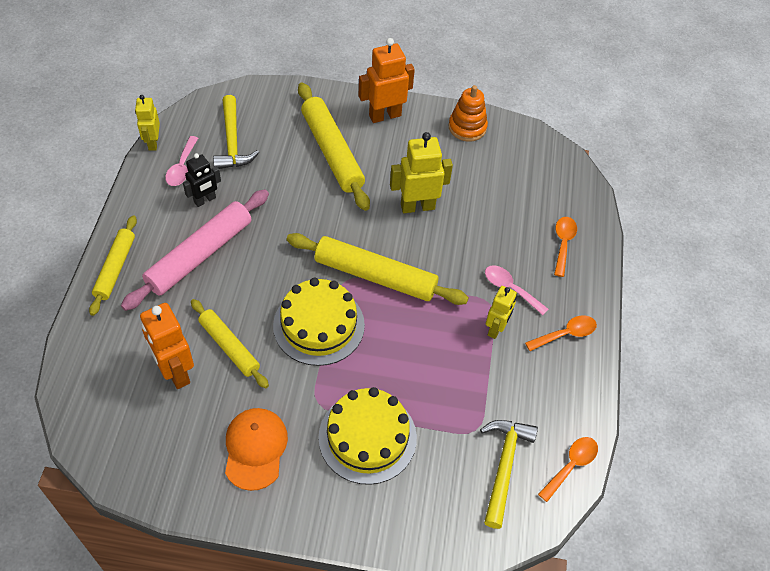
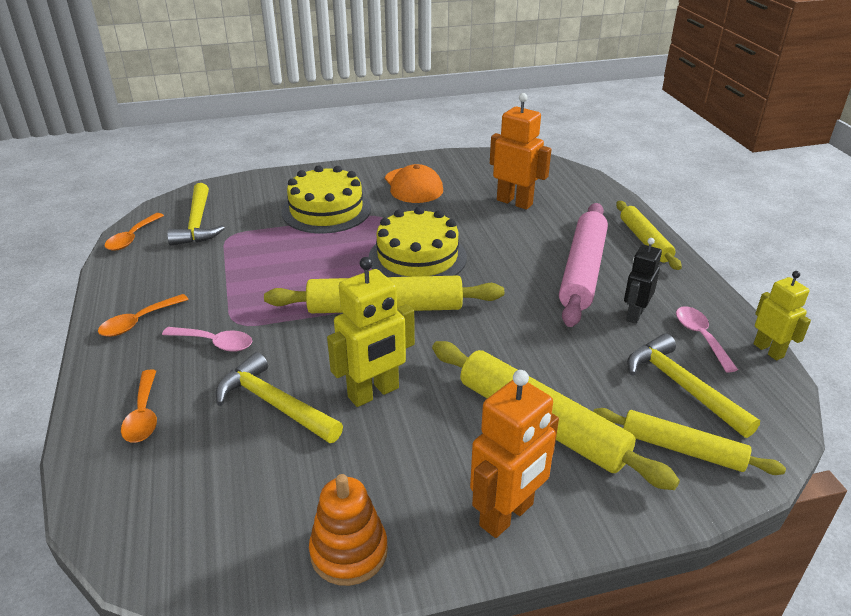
camera: 160 degrees right, 20 degrees down
(229, 346) = (486, 225): yellow rolling pin -> yellow rolling pin (682, 449)
(481, 221) = (274, 404): none -> yellow hammer
(496, 329) = (225, 304): yellow robot -> none

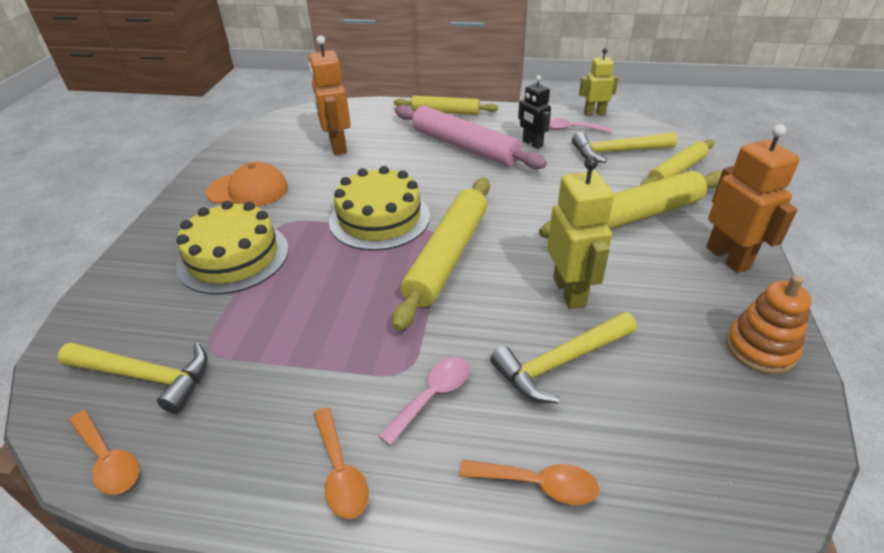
camera: 65 degrees left, 5 degrees up
(514, 202) = (337, 146): orange robot -> orange robot turned 75 degrees counterclockwise

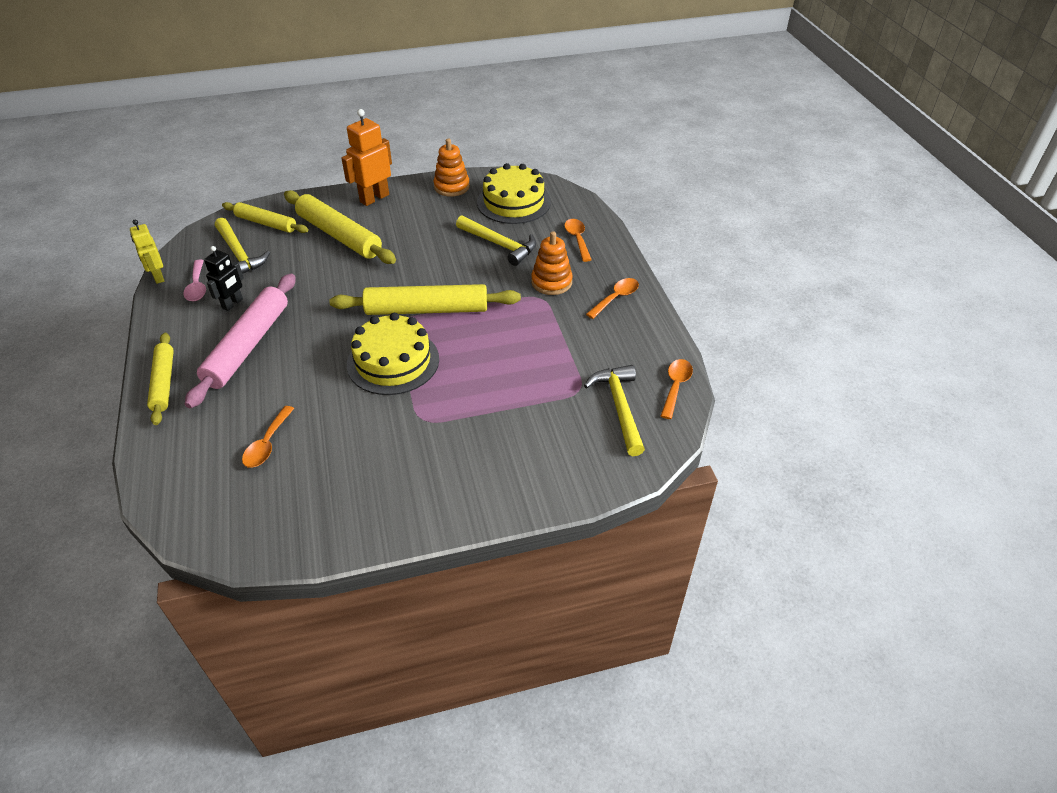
camera: 115 degrees left, 5 degrees up
(233, 257) = (484, 429): yellow cake -> yellow cake (513, 202)
(248, 190) = (380, 476): orange cap -> none
(337, 146) = (267, 444): orange robot -> orange spoon
(432, 396) = (551, 282): pink spoon -> orange stacking toy
(570, 292) = (438, 251): yellow robot -> none

